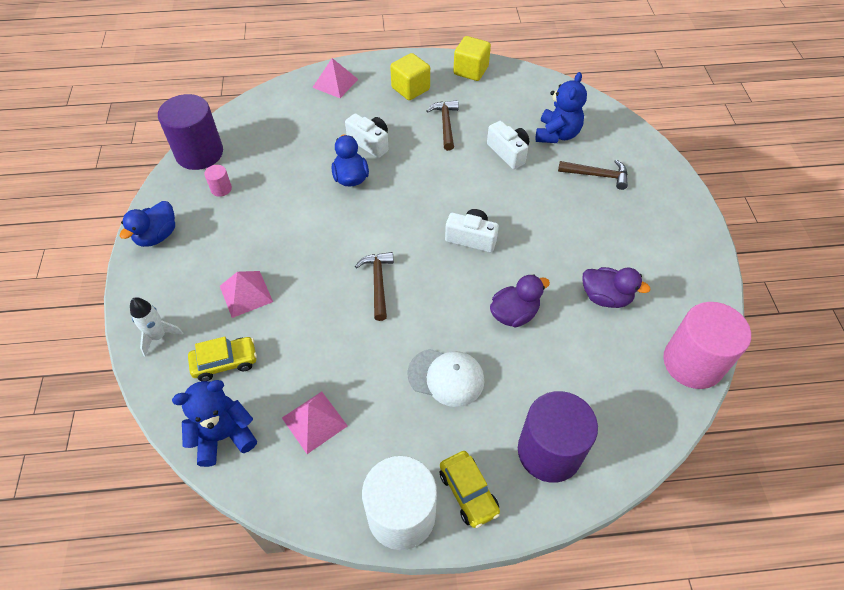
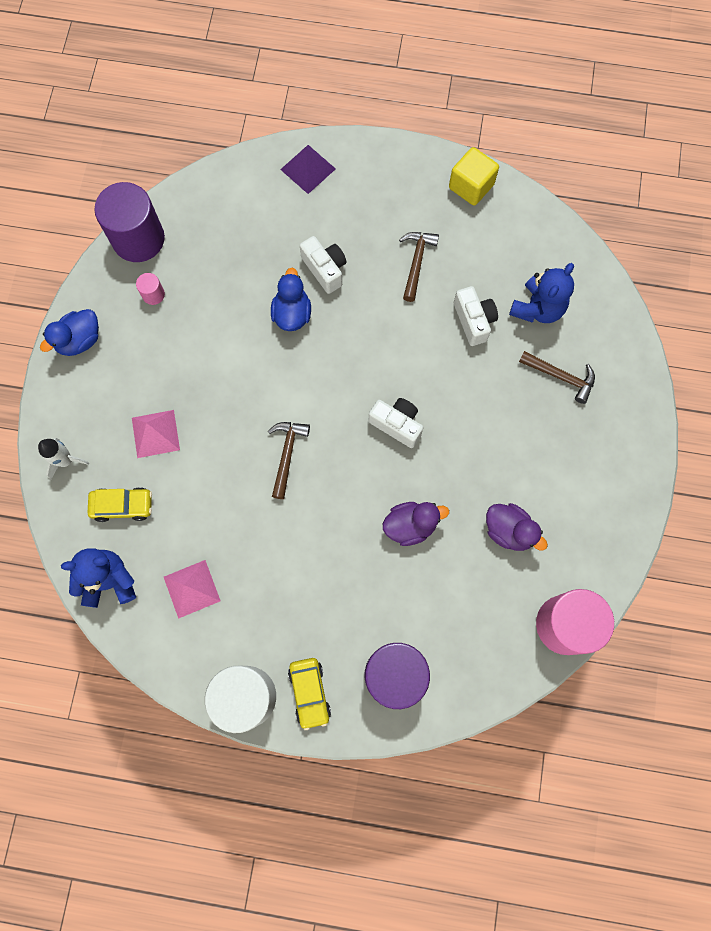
camera: 15 degrees right, 20 degrees up
(335, 83) = (308, 169): pink pyramid -> purple pyramid
(410, 89) = (392, 198): yellow cube -> none
(446, 377) = (323, 576): white cap -> none

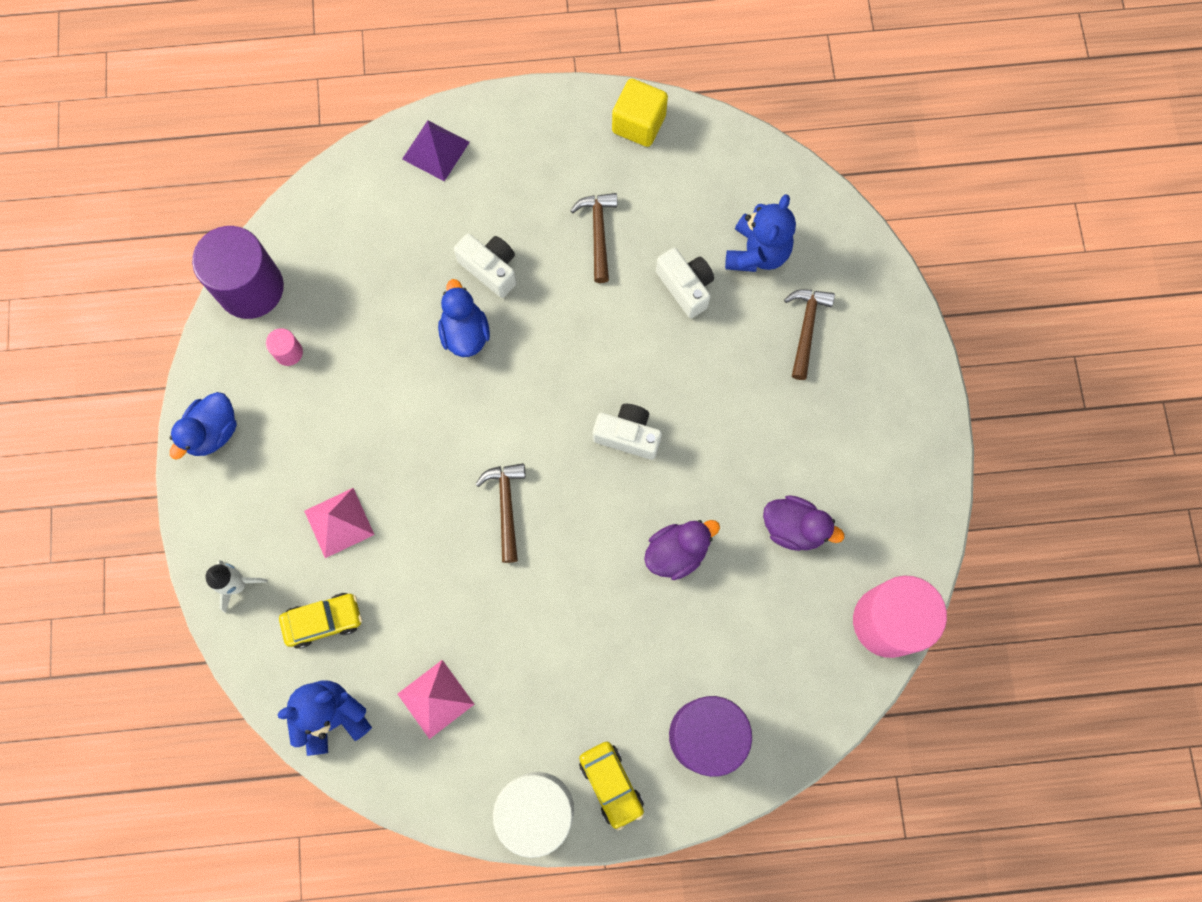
camera: 15 degrees left, 0 degrees up
(561, 377) = (806, 328): brown hammer -> brown hammer turned 90 degrees counterclockwise

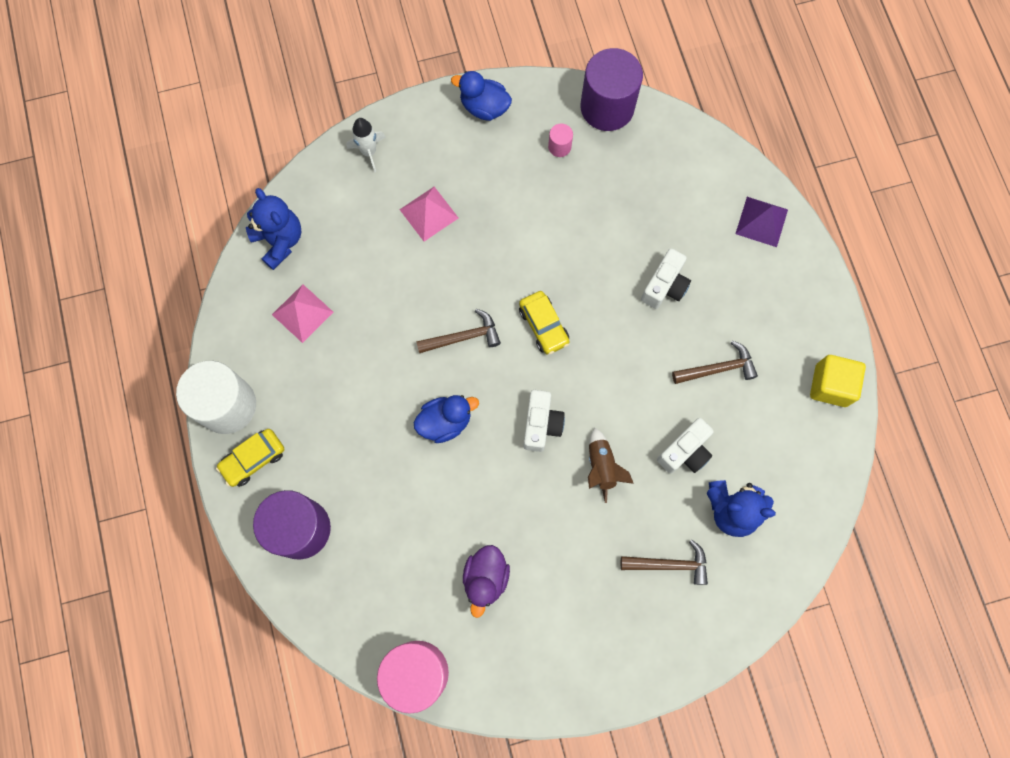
camera: 80 degrees right, 0 degrees up
(323, 621) = (350, 219): yellow car -> yellow car (543, 326)
(465, 333) = (604, 277): blue duck -> blue duck (445, 422)
(677, 552) = (448, 481): purple duck -> none
(688, 378) = (602, 467): none -> brown rocket

